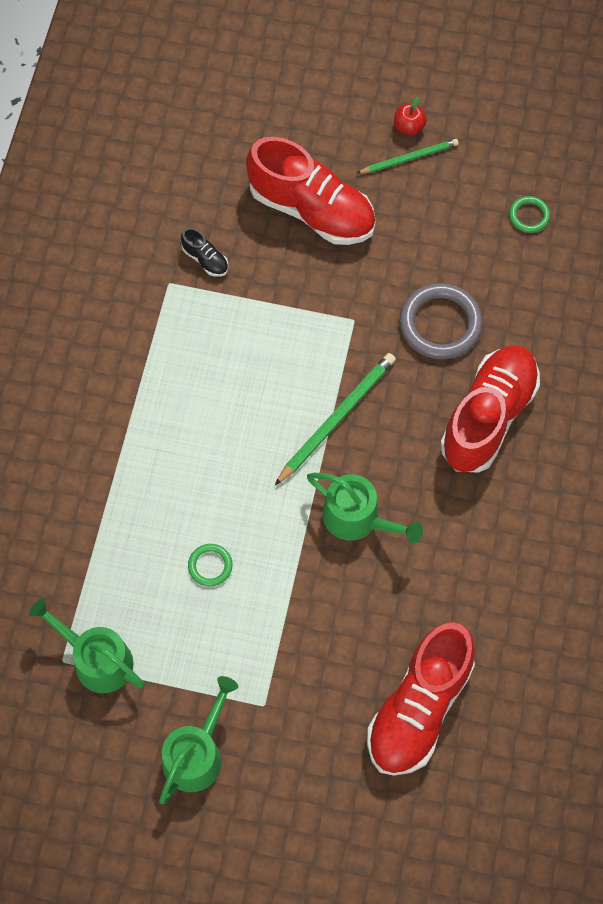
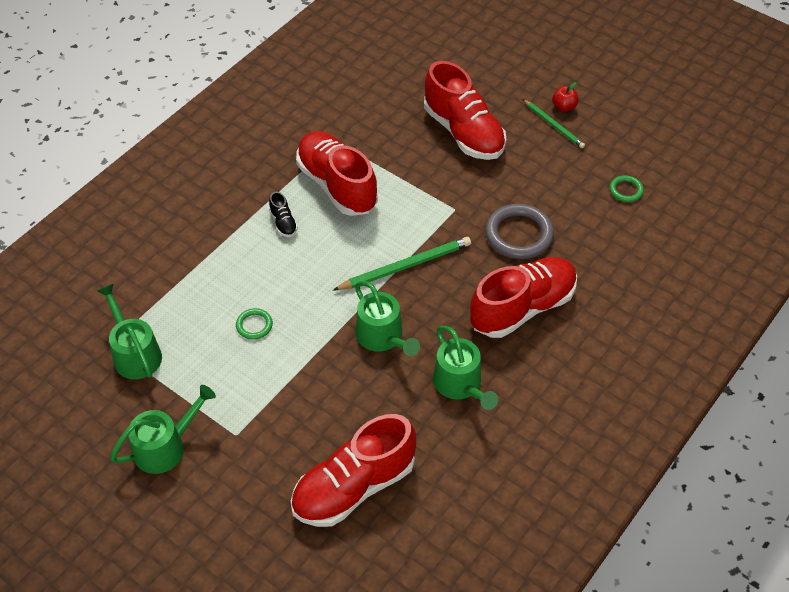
camera: 25 degrees right, 15 degrees down
(204, 343) = (337, 185): none -> red shoe
(205, 259) = (369, 136): black shoe -> black shoe (283, 223)
(409, 158) = (554, 125): green pencil -> green pencil turned 45 degrees clockwise
(468, 539) = (460, 384): none -> green watering can

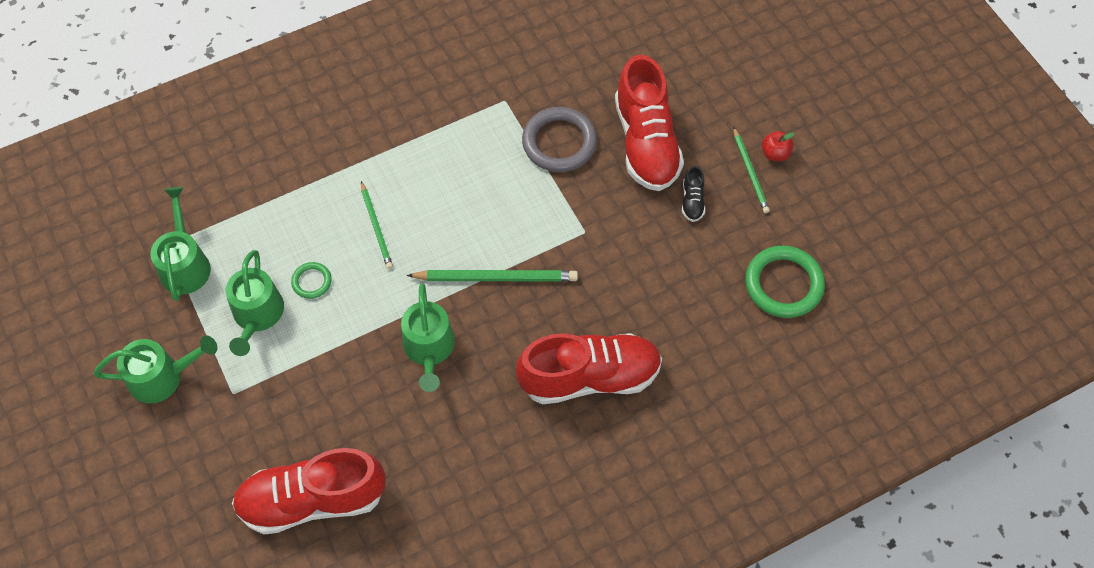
camera: 25 degrees right, 10 degrees up
(283, 223) = (401, 176): black shoe -> black shoe (692, 201)
(285, 266) = (376, 227): none -> green pencil
(337, 185) = (478, 154): red shoe -> none
(460, 384) = (477, 435): green watering can -> green watering can (257, 315)
(519, 234) = (635, 290): grey ring -> grey ring (559, 142)
(626, 190) = (783, 284): green ring -> green ring, size x1.97

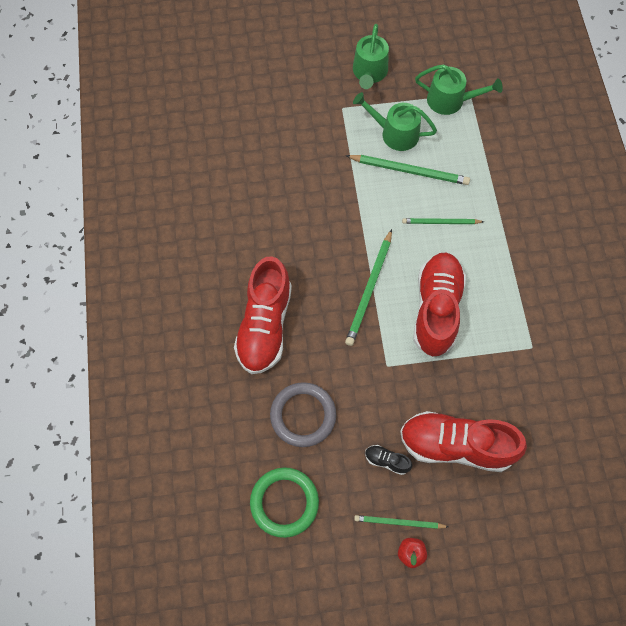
camera: 110 degrees right, 5 degrees up
(312, 281) = (409, 171): green ring -> green pencil
(312, 500) = (250, 134): red shoe -> red shoe (436, 309)
(429, 348) = (329, 229): green watering can -> none
(559, 142) = (477, 376): grey ring -> grey ring (303, 415)

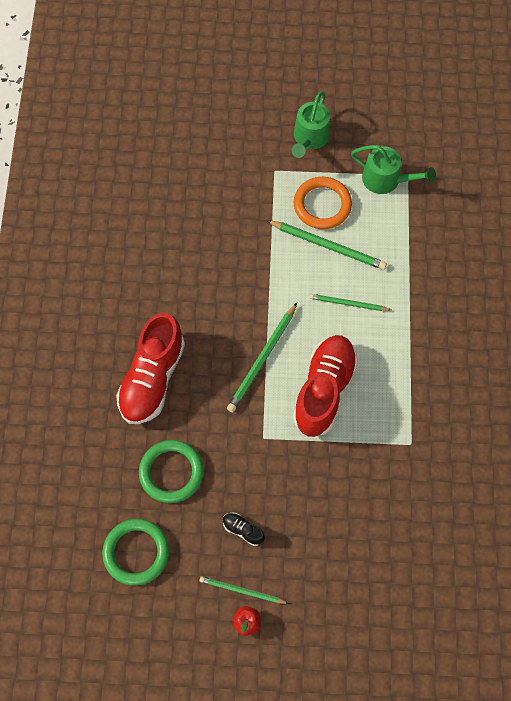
camera: 10 degrees right, 0 degrees up
(303, 415) = (171, 472): grey ring -> green ring
(395, 133) = (322, 205): green watering can -> orange ring
(456, 446) = (313, 527): red shoe -> none

